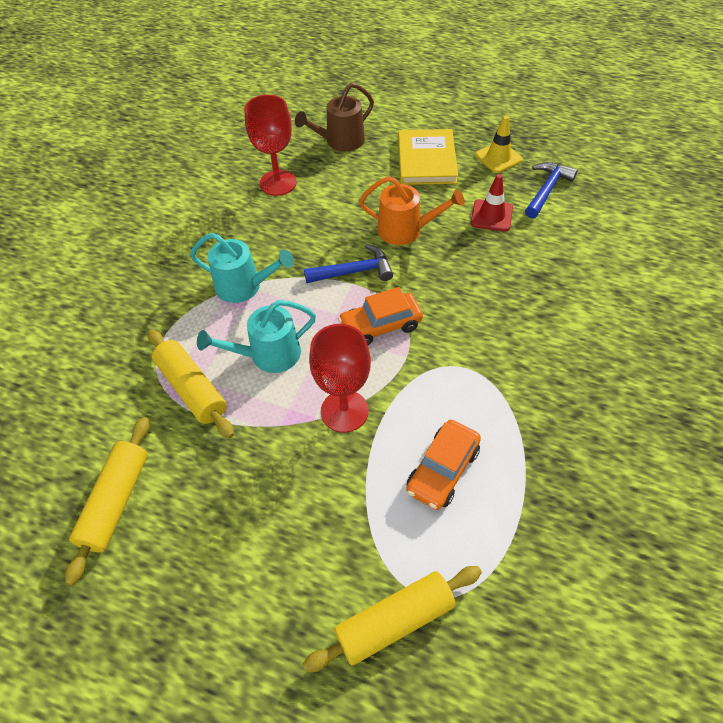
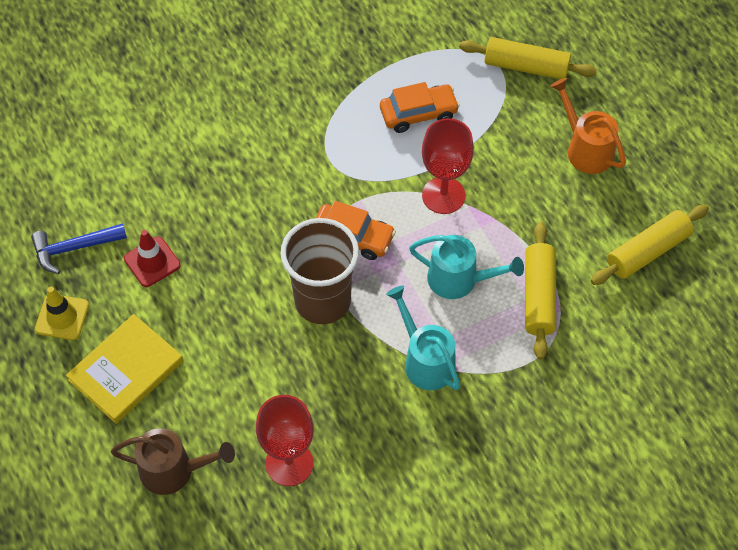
camera: 140 degrees left, 5 degrees up
(354, 271) = (322, 301): blue hammer -> brown cup
(406, 230) = (237, 306): orange watering can -> orange watering can (585, 149)

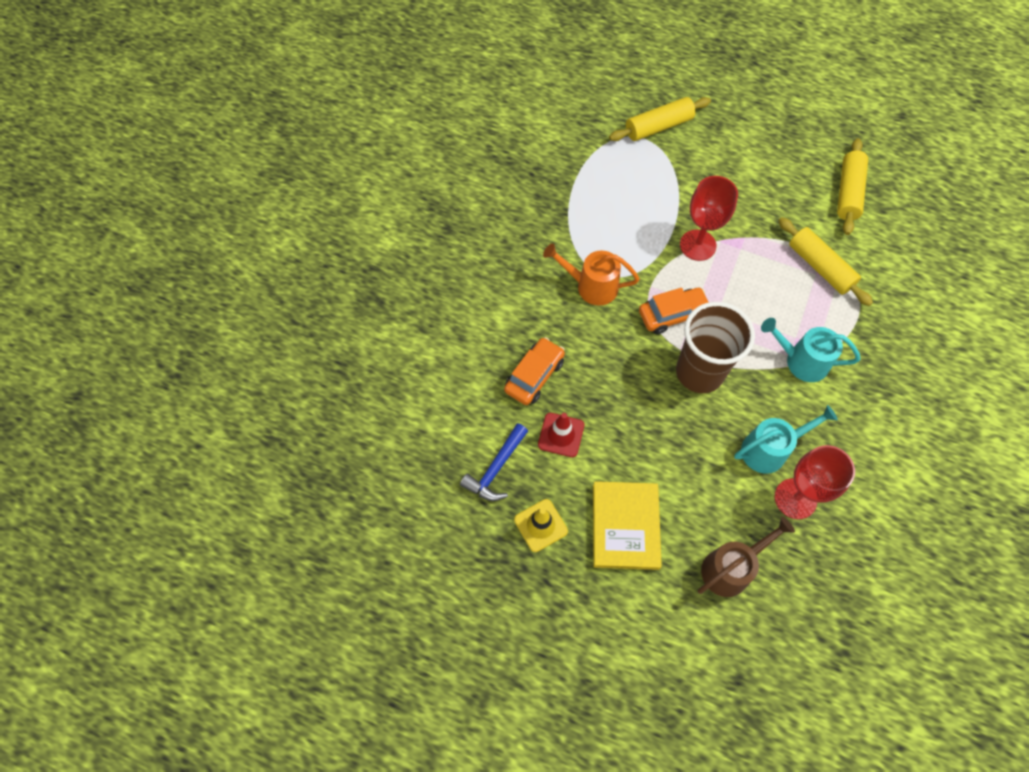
camera: 40 degrees left, 5 degrees up
(418, 113) = (626, 203): orange car -> orange car (534, 376)
(459, 280) = (765, 292): turquoise watering can -> turquoise watering can (770, 449)
(585, 149) = (747, 154): orange watering can -> orange watering can (591, 286)

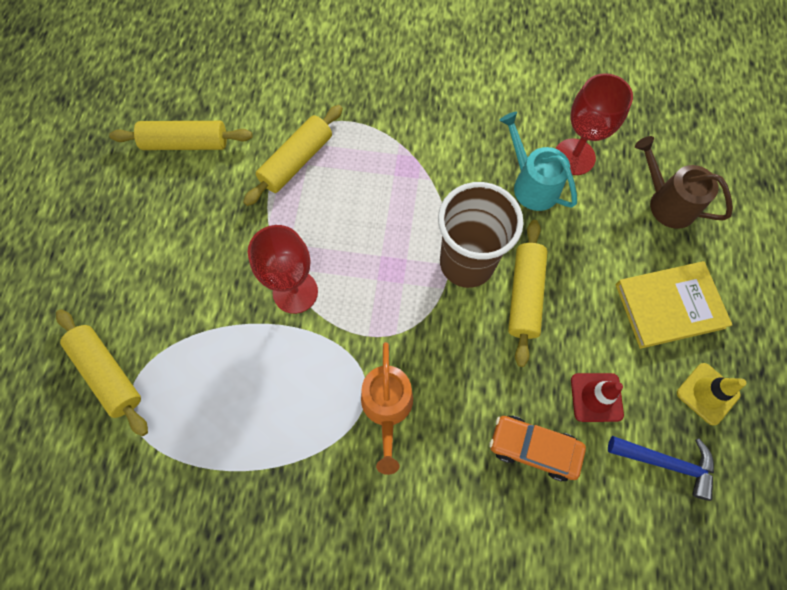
camera: 105 degrees left, 5 degrees up
(660, 408) = (524, 295): none -> yellow rolling pin
(672, 315) = (401, 303): orange car -> none
(800, 361) = (421, 168): turquoise watering can -> none

